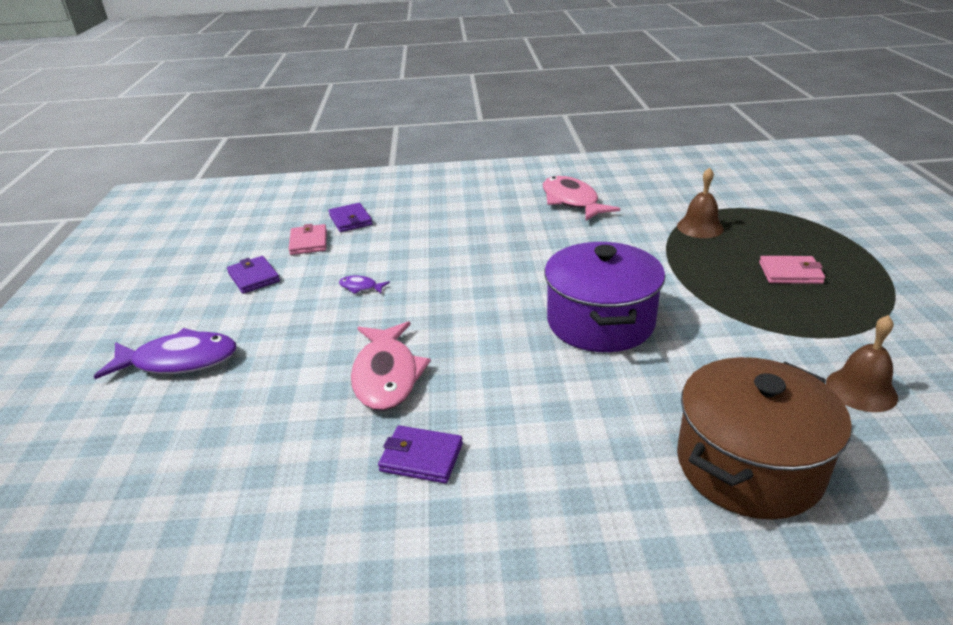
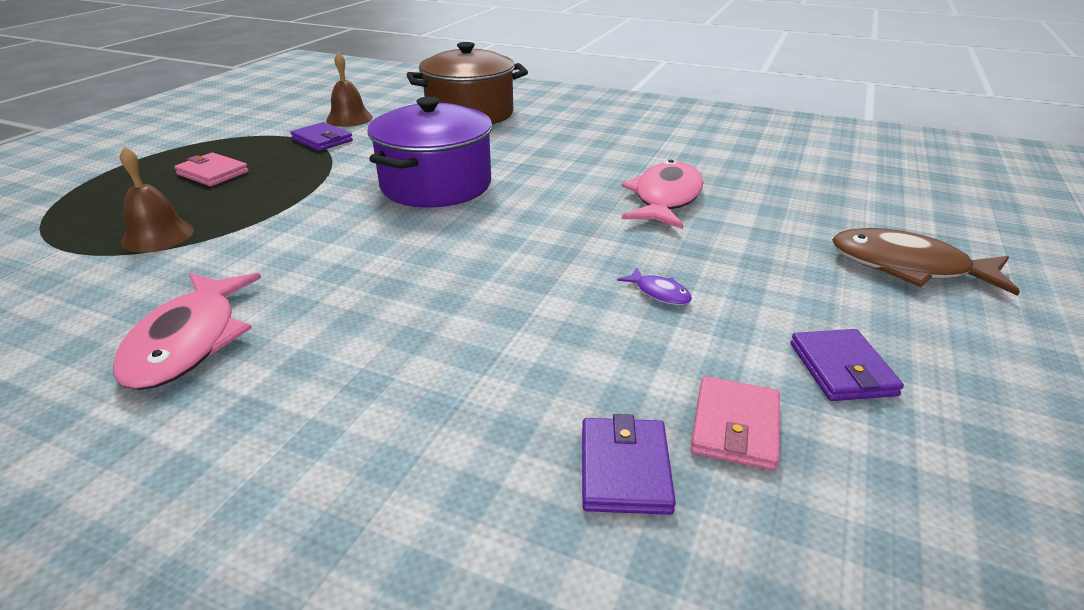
camera: 155 degrees left, 0 degrees up
(179, 361) = (908, 267): purple fish -> brown fish
(421, 457) = (660, 154): purple wallet -> purple wallet (322, 140)

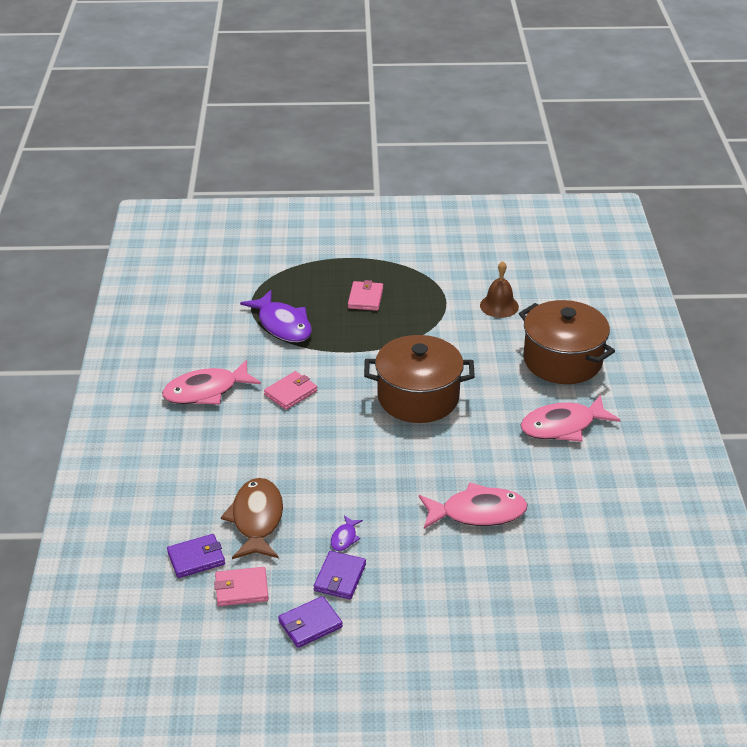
camera: 65 degrees right, 5 degrees up
(157, 236) = (282, 325): brown bell -> purple fish
(309, 263) = (290, 393): none -> pink wallet
(322, 140) = (450, 314): purple wallet -> purple wallet (340, 577)
(436, 185) = (418, 397): purple pot -> brown pot
(564, 134) = (562, 426): none -> pink fish
(908, 267) = (451, 651): brown fish -> brown fish (256, 520)

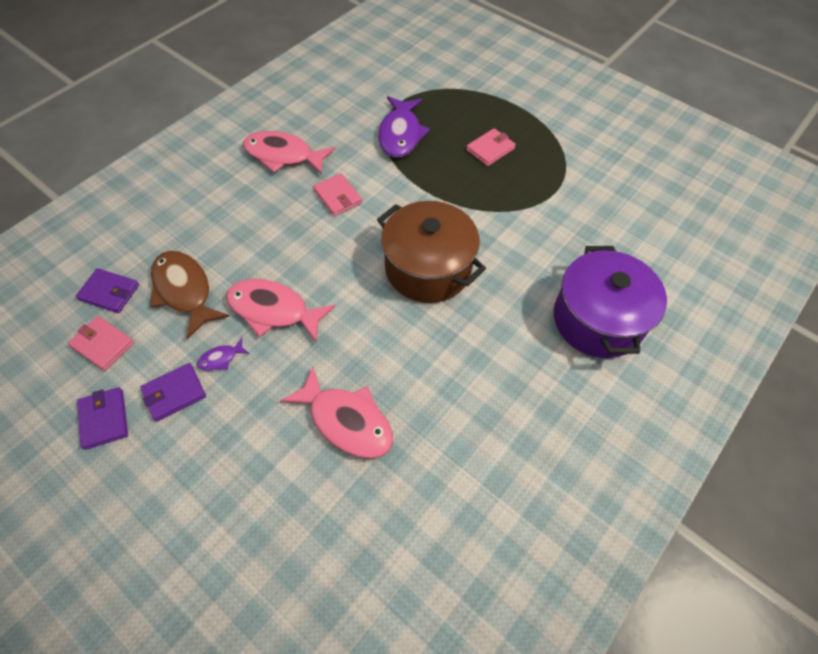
camera: 40 degrees right, 20 degrees up
(256, 520) = (184, 291): brown fish -> brown fish turned 75 degrees counterclockwise
(290, 393) = (338, 196): pink wallet -> pink wallet turned 60 degrees clockwise
(310, 624) = (104, 419): purple wallet -> purple wallet turned 60 degrees clockwise
(499, 306) = (598, 226): brown bell -> none
(562, 360) = (597, 320): brown pot -> purple pot
(562, 426) = (521, 389): pink fish -> pink fish (273, 310)

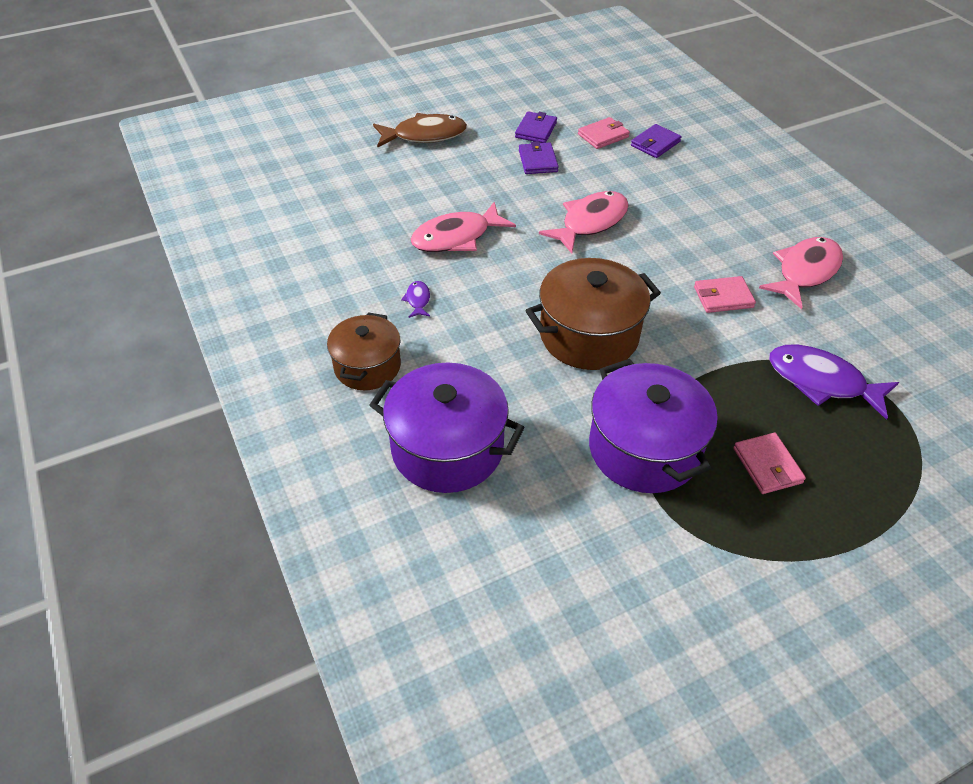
camera: 115 degrees right, 10 degrees down
(104, 419) = (536, 130): purple wallet -> purple wallet turned 75 degrees counterclockwise
(184, 291) = (638, 179): brown fish -> brown fish (424, 135)
(221, 358) = (556, 187): purple fish -> purple fish (418, 300)
(518, 209) = (644, 449): none -> purple pot
(560, 416) = (367, 366): none -> brown pot

